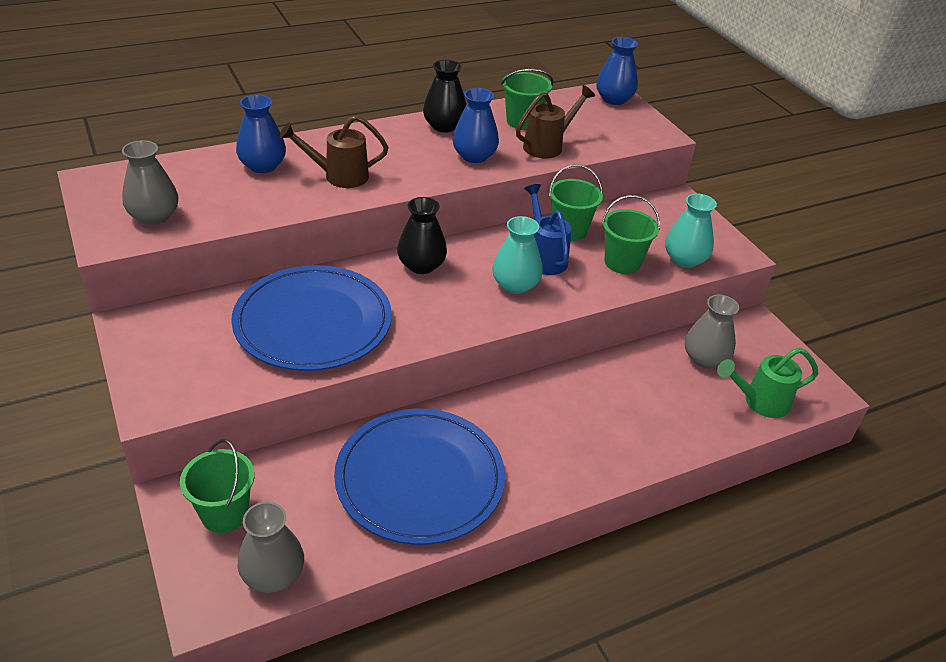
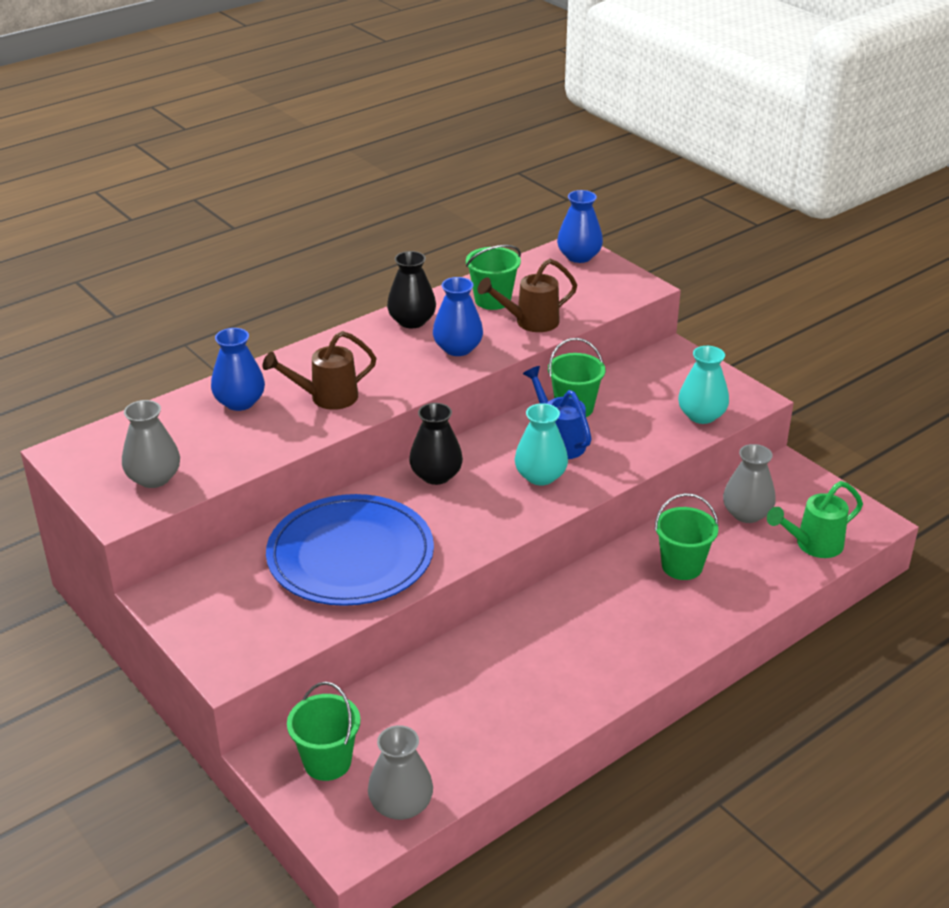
camera: 10 degrees left, 5 degrees down
(420, 479) = (506, 688): blue plate -> none
(548, 146) = (530, 322): brown watering can -> brown watering can turned 150 degrees counterclockwise
(622, 262) = (640, 431): green bucket -> green bucket (682, 566)

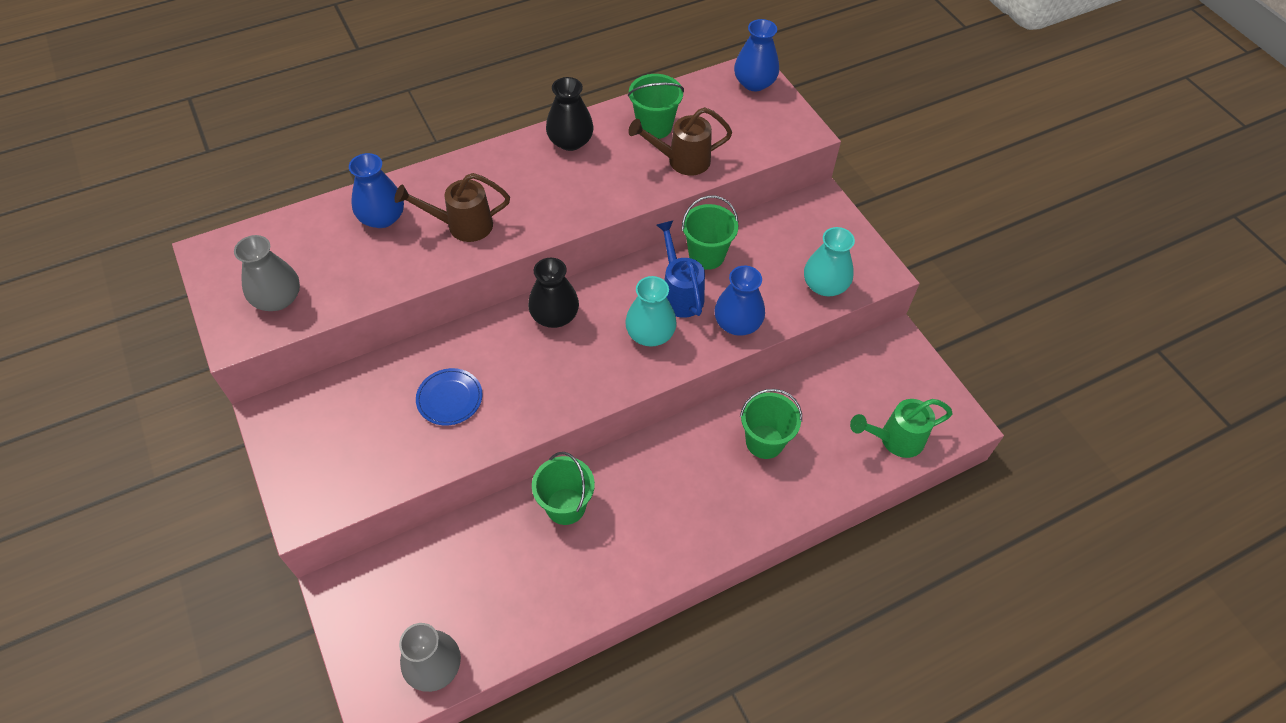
camera: 10 degrees right, 20 degrees up
(327, 762) = (385, 604): green bucket -> green bucket (565, 506)
(350, 555) = (449, 398): blue plate -> blue plate, size x0.43
(458, 348) = (603, 183): blue vase -> blue vase (737, 323)
(746, 514) = (843, 390): grey vase -> none

